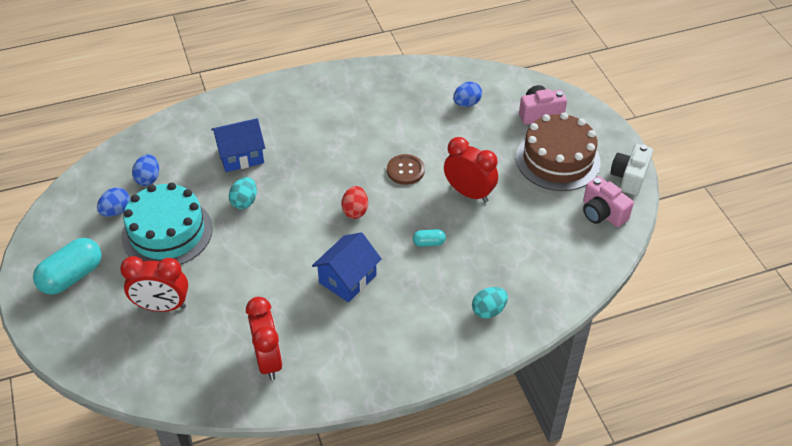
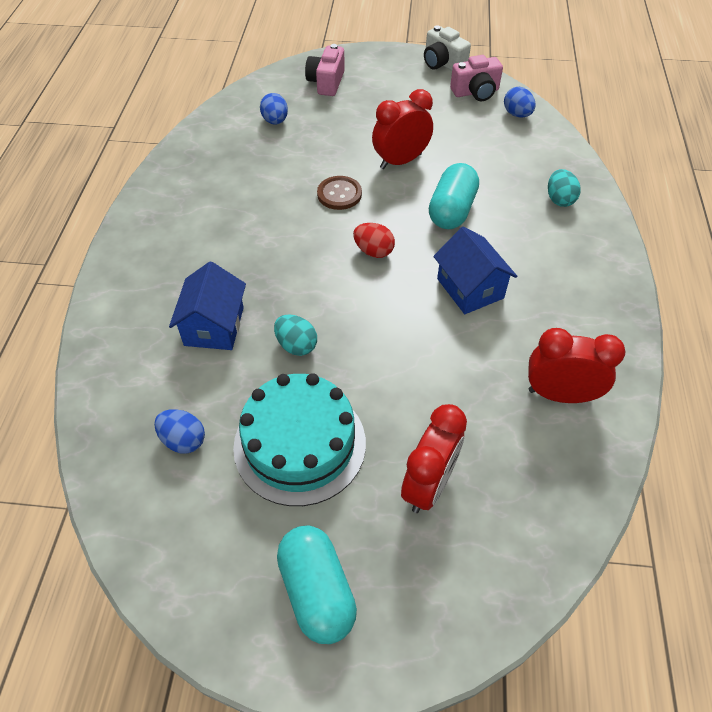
camera: 65 degrees left, 5 degrees up
(116, 211) = (220, 497): blue egg -> blue egg (517, 114)
(429, 243) = (451, 210): turquoise capsule -> turquoise capsule, size x2.11
(557, 160) = (394, 93): brown cake -> none

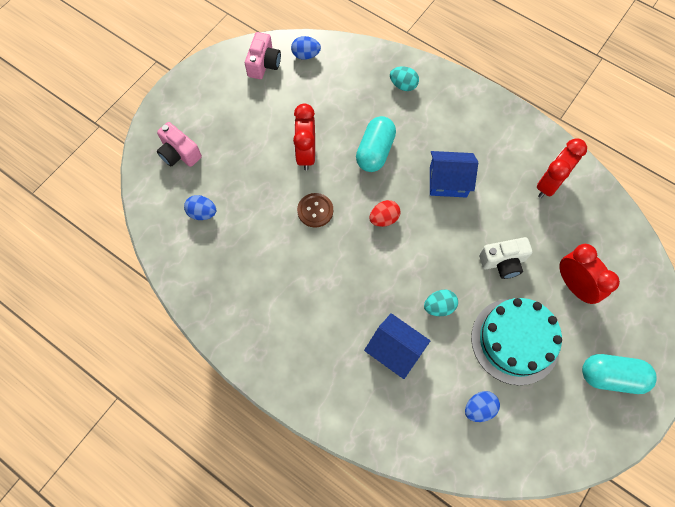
camera: 60 degrees left, 15 degrees up
(442, 63) = (214, 64): white camera -> white camera (503, 262)
(451, 210) = (375, 151): turquoise capsule -> turquoise capsule turned 60 degrees clockwise

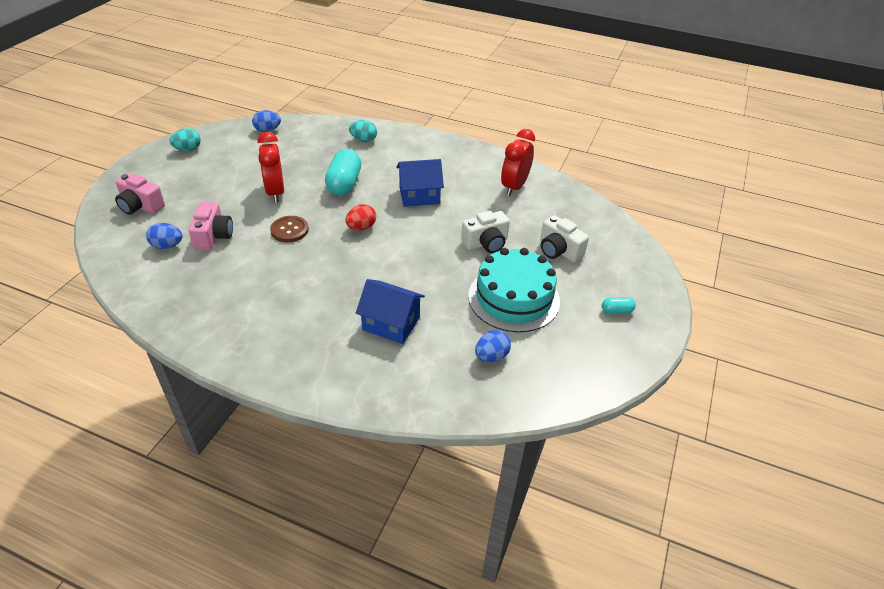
camera: 15 degrees left, 25 degrees down
(264, 64) = (226, 139): pink camera -> pink camera (213, 236)
(439, 306) = (430, 283): turquoise egg -> turquoise egg (188, 149)
(574, 285) = (558, 250): red clock -> white camera
(611, 376) = (616, 311): turquoise capsule -> turquoise capsule, size x0.47

